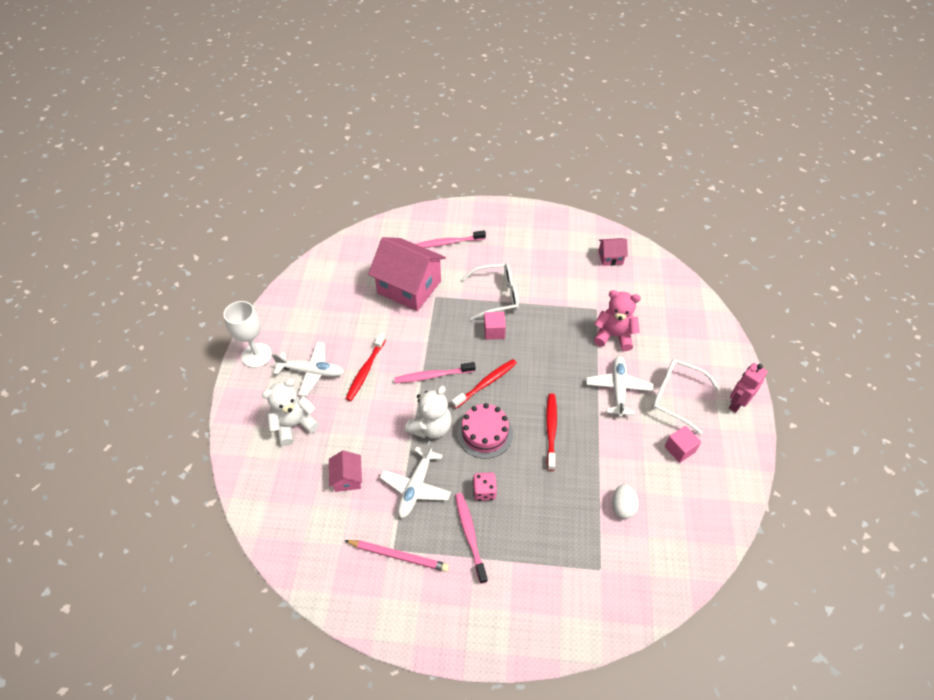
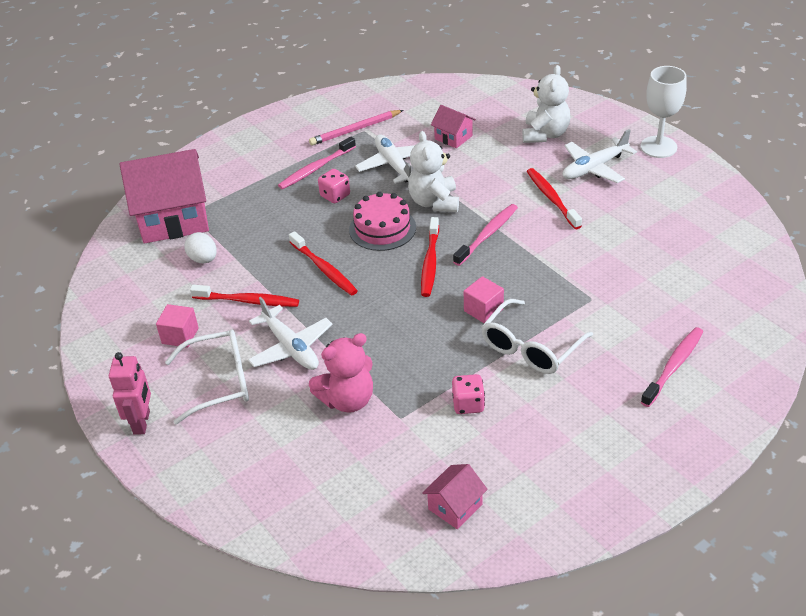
camera: 140 degrees right, 10 degrees down
(409, 287) = (632, 287): pink house -> pink house (174, 218)
(470, 535) = (316, 168): pink toothbrush -> pink toothbrush turned 105 degrees clockwise
(558, 292) = (468, 404): none -> pink dice
(618, 443) = (248, 301): none -> red toothbrush

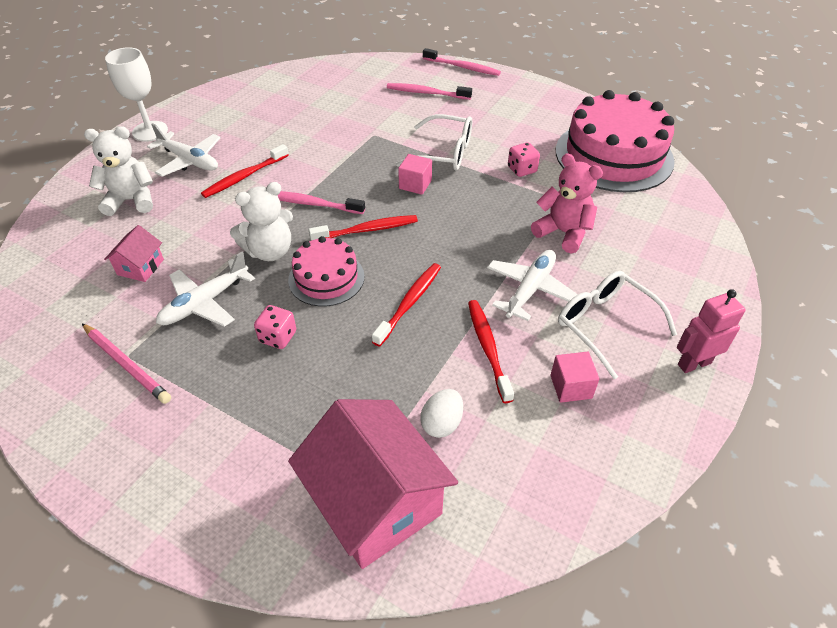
camera: 115 degrees left, 5 degrees up
(316, 168) = (224, 376): pink toothbrush -> pink toothbrush (462, 67)
(455, 506) = (613, 155): pink house -> pink cake

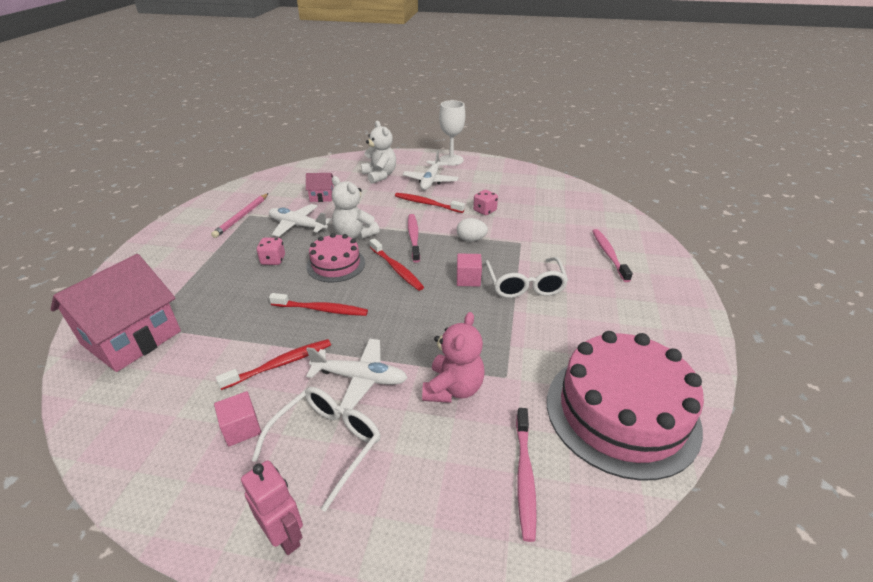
camera: 70 degrees right, 10 degrees down
(442, 423) = (199, 354): white egg -> white egg (471, 239)
(462, 67) = (677, 266): pink toothbrush -> pink toothbrush (524, 476)
(522, 170) = (536, 340): pink dice -> pink dice (484, 211)

